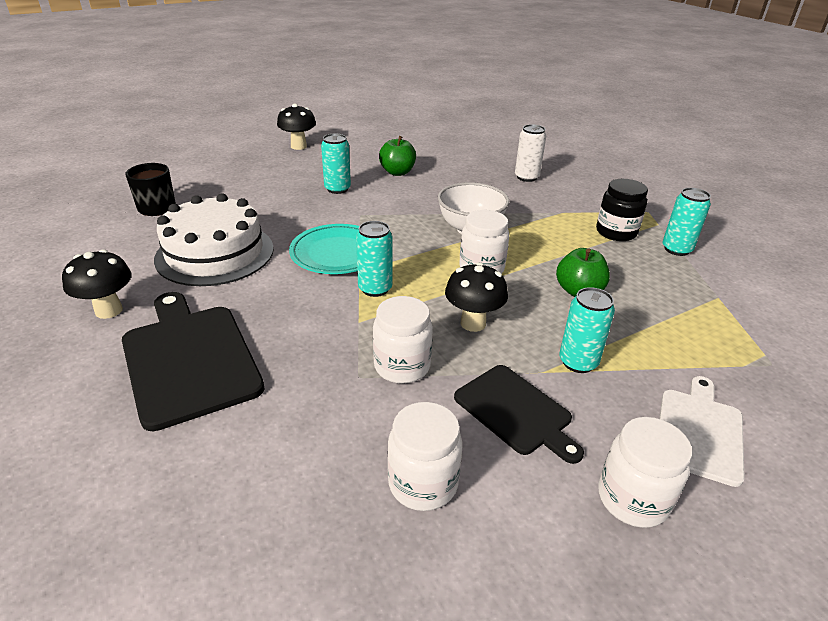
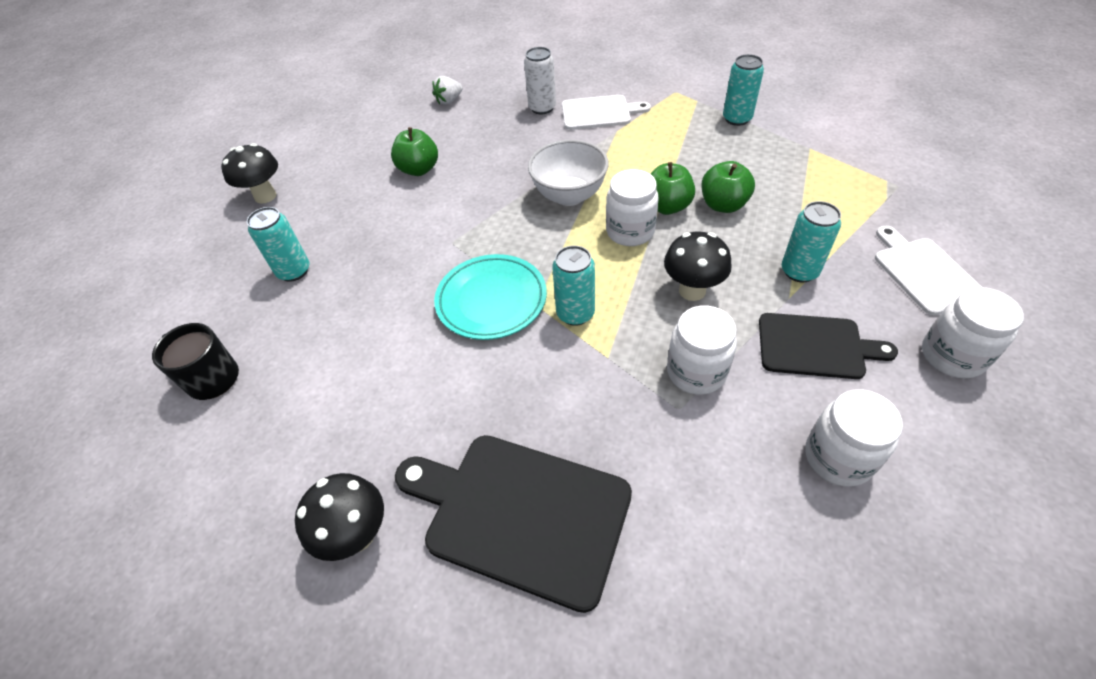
camera: 35 degrees left, 15 degrees up
(215, 253) = (370, 386): white cake -> none
(337, 189) = (386, 226): turquoise can -> turquoise can (294, 271)
(469, 148) = (449, 101): none -> white strawberry
(531, 269) = (667, 206): none -> green apple
(564, 197) = (599, 113): none -> white cutting board
(616, 232) = (679, 128): black jar -> none

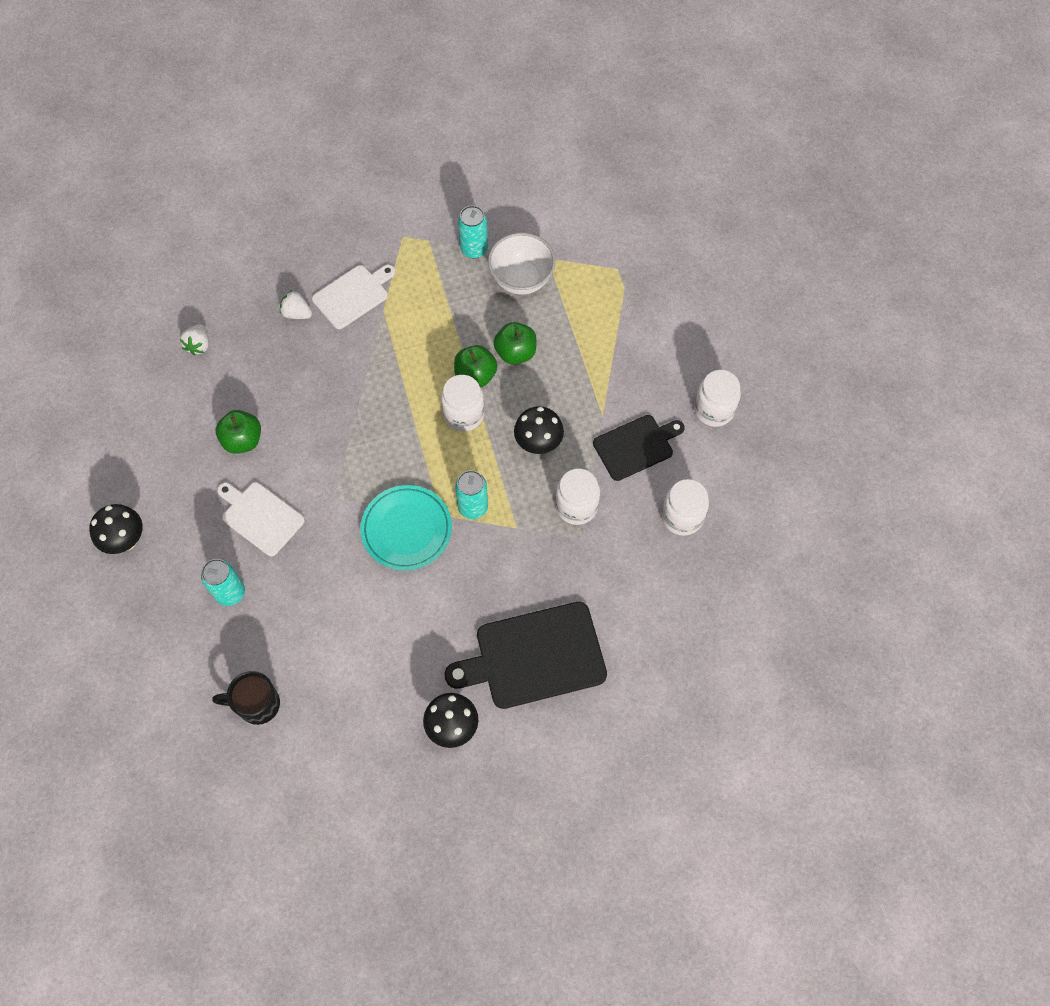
camera: 40 degrees left, 15 degrees up
(542, 108) = (297, 313): white can -> white strawberry
(569, 195) = (393, 403): white bowl -> white bowl (521, 279)
(799, 271) = (598, 389): turquoise can -> none
(924, 273) = (674, 349): white cutting board -> white cutting board (260, 517)

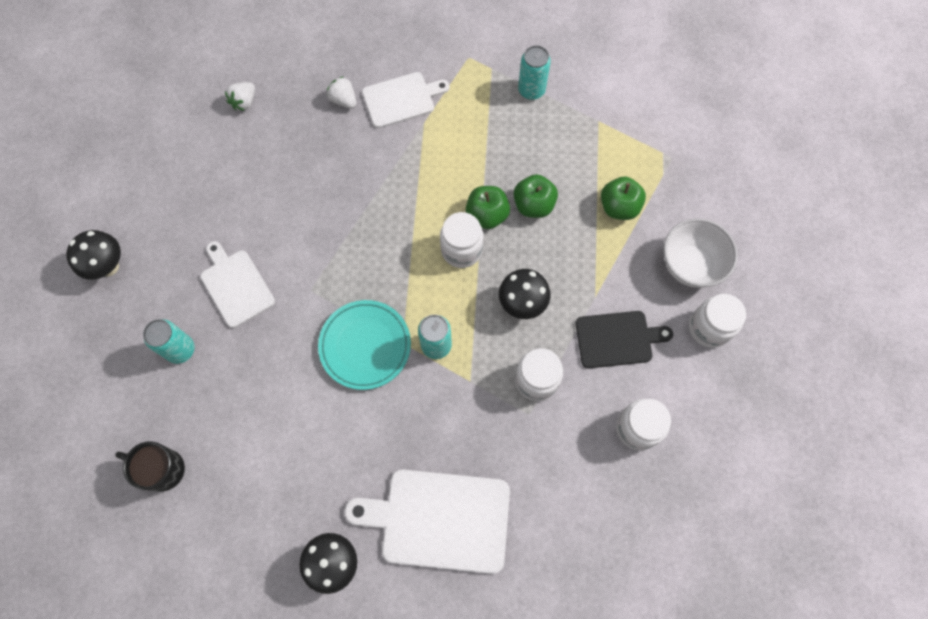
camera: 20 degrees right, 5 degrees up
(243, 440) = (248, 206): green apple -> green apple (619, 207)
(521, 279) = (566, 134): white bowl -> white bowl (690, 265)
(535, 656) = (439, 520): black cutting board -> white cutting board

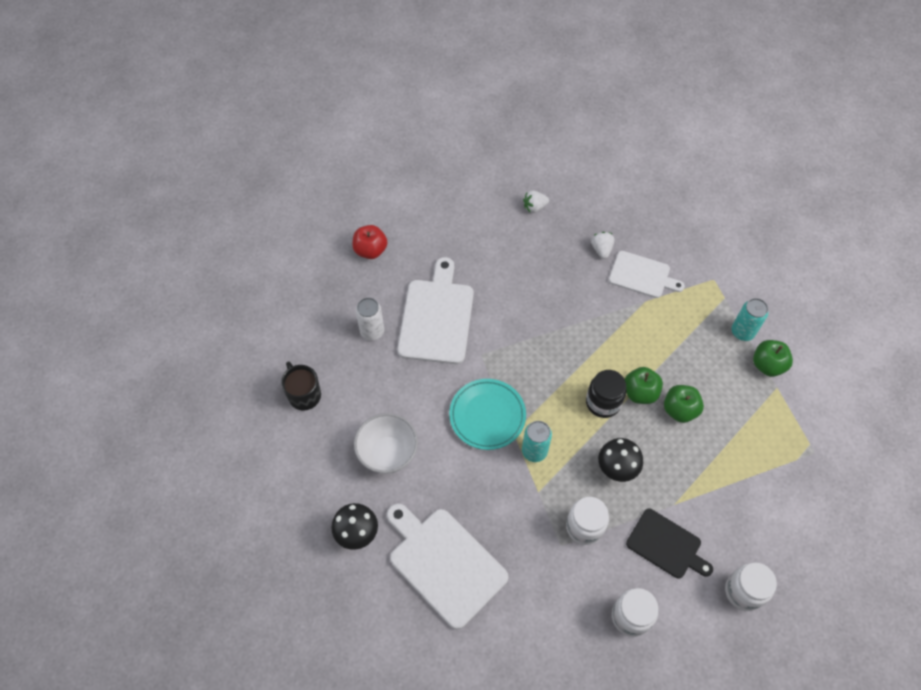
camera: 40 degrees right, 10 degrees down
(108, 266) = (370, 250): black mushroom -> red apple
(180, 349) = (372, 331): turquoise can -> white can
(236, 286) = (436, 317): white cutting board -> white cutting board, size x1.59
(461, 250) = (603, 402): white jar -> black jar
(619, 207) = (743, 457): green apple -> green apple (767, 365)
(690, 265) = (766, 537): white bowl -> white bowl (388, 454)

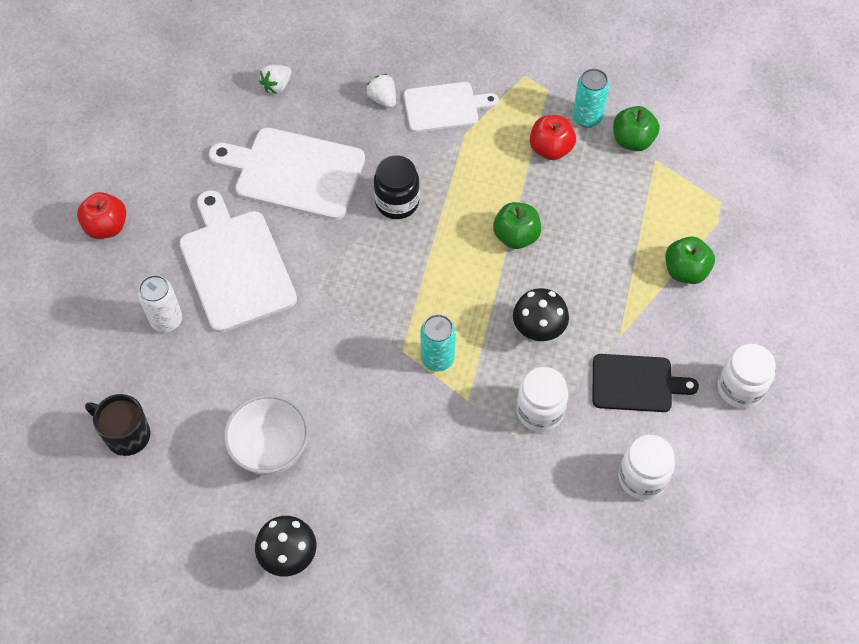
camera: 30 degrees left, 0 degrees up
(444, 563) = (409, 534): white cutting board -> white cutting board (294, 173)
(487, 416) = (361, 347): turquoise plate -> none
(603, 402) = (482, 267): black jar -> black jar (397, 202)
(679, 410) = (568, 233): green apple -> green apple (685, 271)
(702, 342) = (550, 149): none -> red apple

